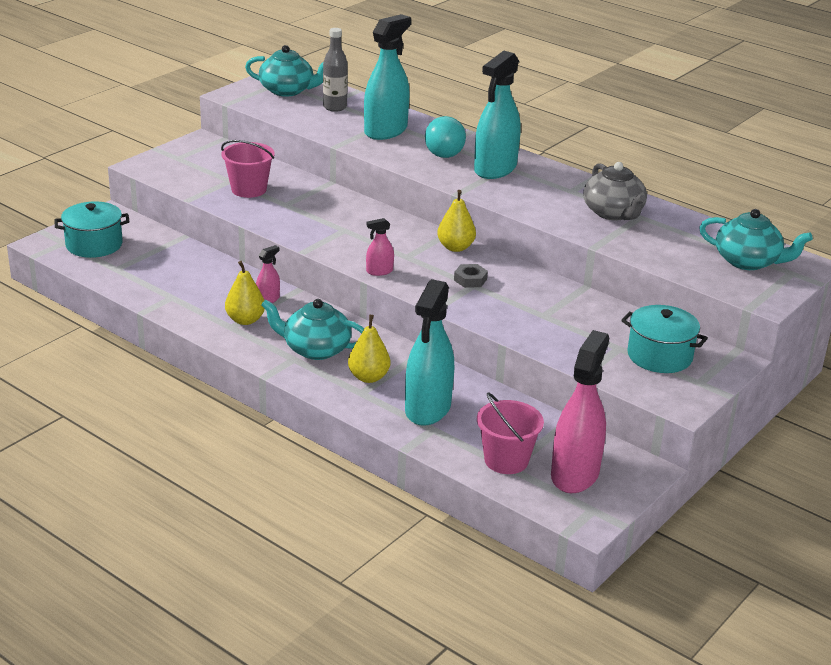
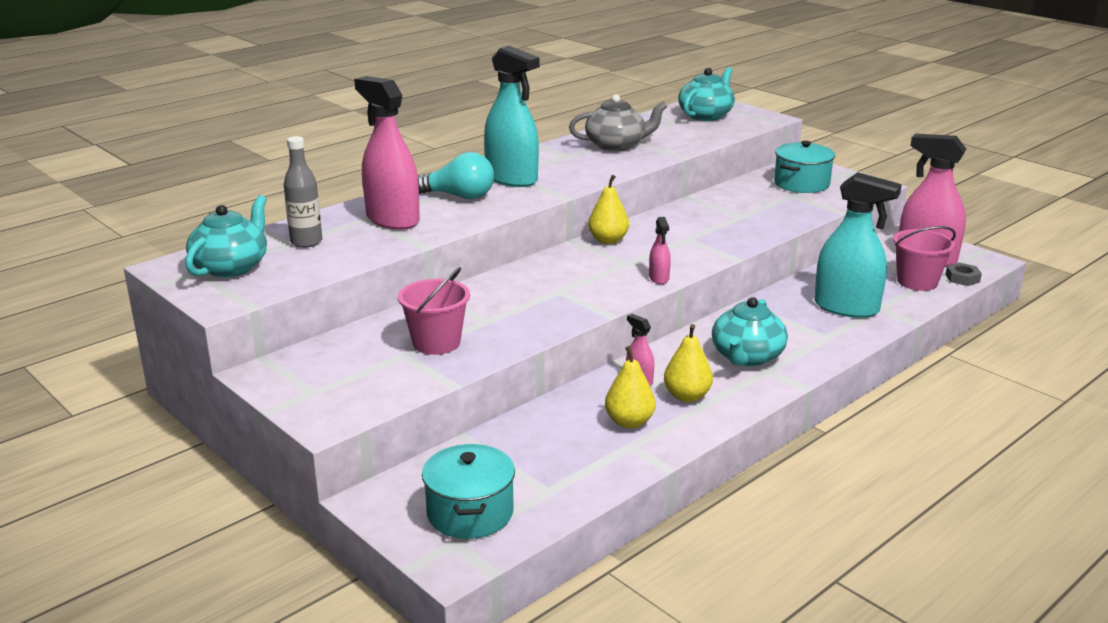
camera: 80 degrees left, 5 degrees down
(368, 377) = (797, 332): yellow pear -> yellow pear (629, 422)
(385, 131) = (392, 219): turquoise spray bottle -> pink spray bottle
(470, 279) = (675, 239): grey nut -> grey nut (962, 278)

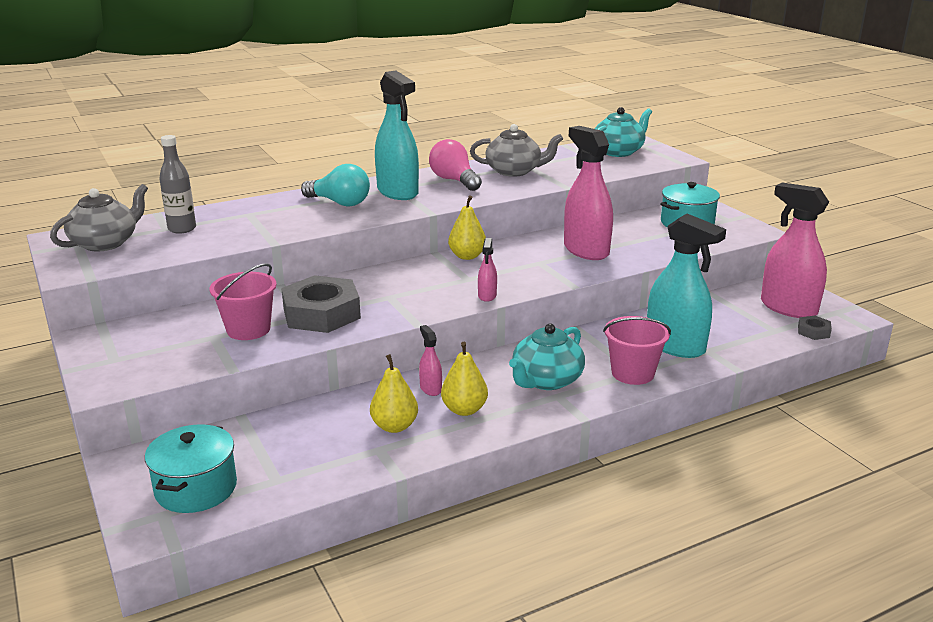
camera: 15 degrees right, 0 degrees up
(231, 267) = (106, 243): turquoise teapot -> grey teapot
(392, 219) = (267, 217): pink spray bottle -> pink spray bottle (586, 250)
(502, 317) = (321, 313): none -> grey nut
(561, 161) = (454, 180): none -> pink light bulb
(917, 282) = (764, 329): pink bucket -> pink bucket (632, 373)

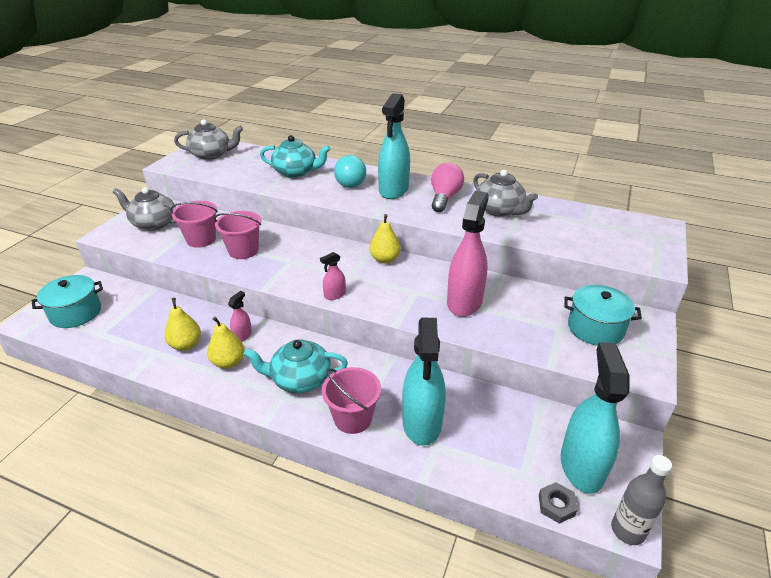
camera: 50 degrees right, 10 degrees up
(144, 348) = (153, 223): none -> grey teapot
(182, 229) = (252, 162): grey bottle -> grey bottle (627, 530)
(321, 313) = (243, 251): grey nut -> pink bucket
(618, 152) = (621, 232): turquoise teapot -> turquoise teapot (296, 172)
(788, 308) = (582, 466): pink spray bottle -> turquoise spray bottle

